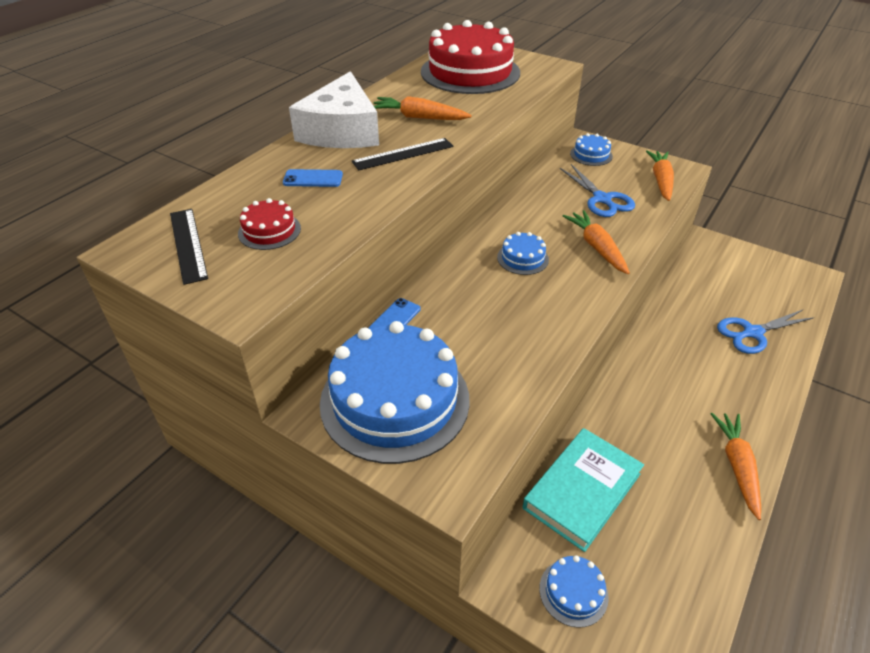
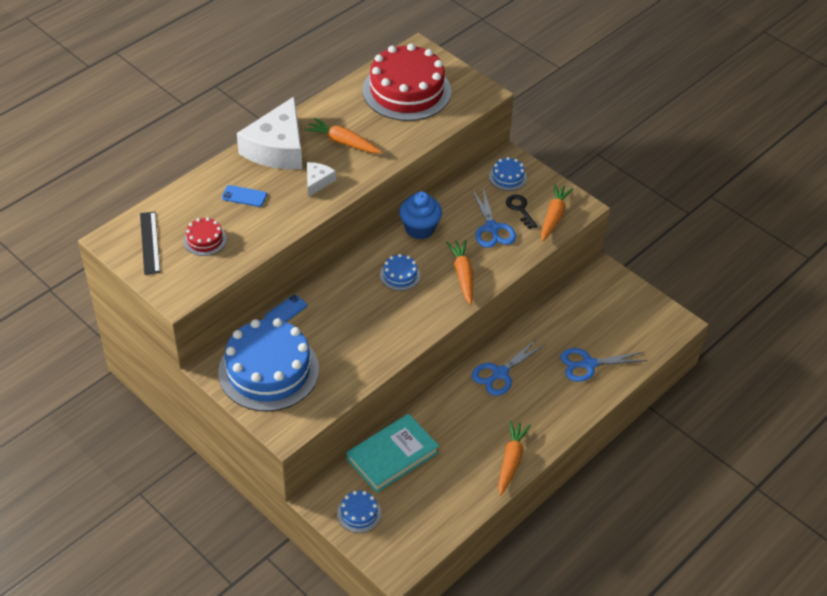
camera: 10 degrees right, 5 degrees up
(403, 154) = (317, 182): black ruler -> white cheese
(522, 210) = (419, 229): none -> blue cupcake
(621, 179) = (520, 209): none -> black key
(661, 360) = (500, 373): none -> blue scissors

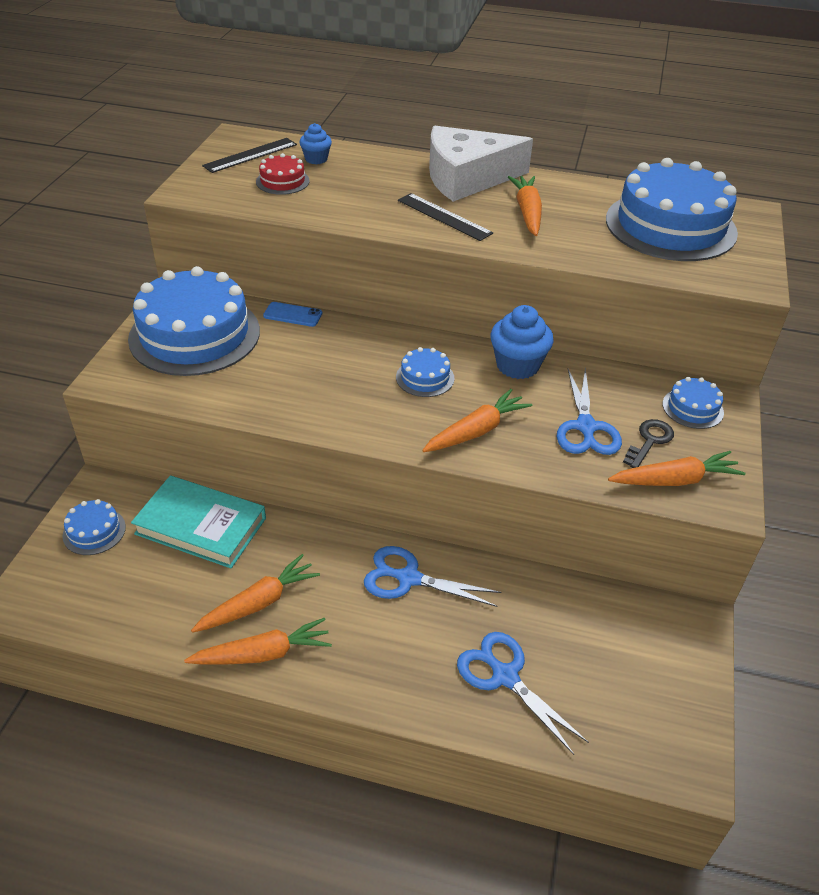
camera: 60 degrees right, 5 degrees down
(187, 210) = (316, 159): none -> blue cupcake
(244, 196) = (371, 182): blue phone -> none
(317, 182) = (444, 217): white cheese -> black ruler
(406, 91) = (670, 226): red cake -> blue cake
(473, 449) = (259, 603): none -> orange carrot
(492, 228) = (586, 427): blue scissors -> blue scissors turned 45 degrees counterclockwise

